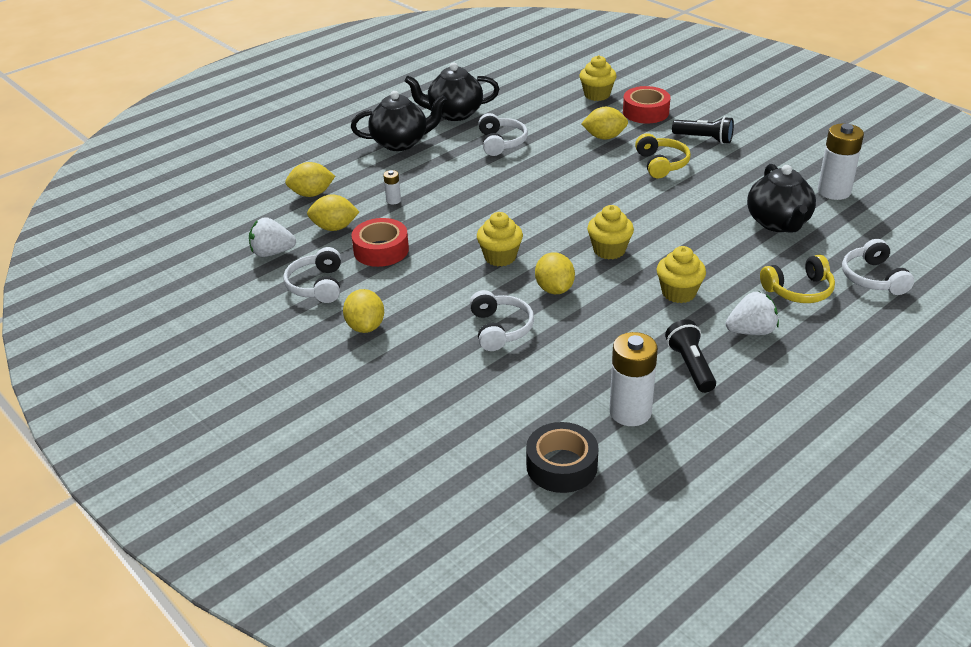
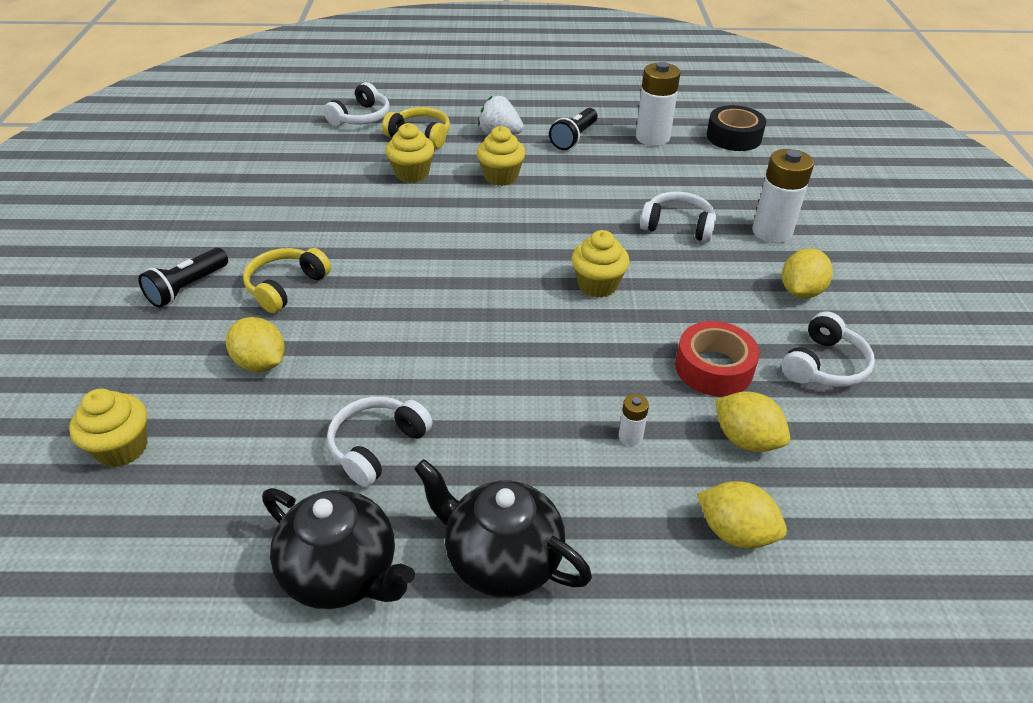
camera: 140 degrees left, 5 degrees up
(272, 252) = (857, 449): white strawberry -> none
(500, 329) = (677, 226): white headphones -> white headphones turned 75 degrees clockwise
(554, 289) = (590, 230): yellow lemon -> none
(609, 250) = (493, 234): yellow cupcake -> yellow cupcake (412, 174)
(645, 112) = (147, 369): red tape -> none
(704, 139) = (187, 288): black flashlight -> black flashlight turned 120 degrees counterclockwise
(778, 223) = (328, 178): black teapot -> none
(834, 191) = (233, 174): white battery -> white battery (772, 232)

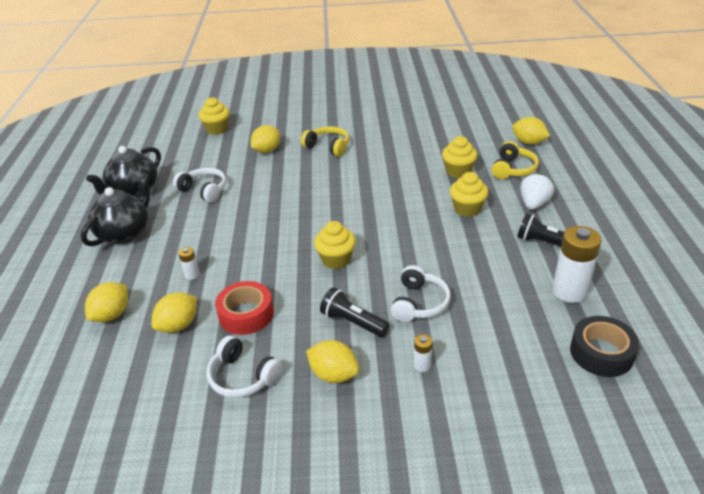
camera: 90 degrees right, 5 degrees down
(187, 288) = (325, 121): black flashlight -> black flashlight (353, 322)
(361, 117) = (528, 142): white headphones -> yellow lemon
(772, 232) = (422, 365): white battery -> white battery, size x0.46

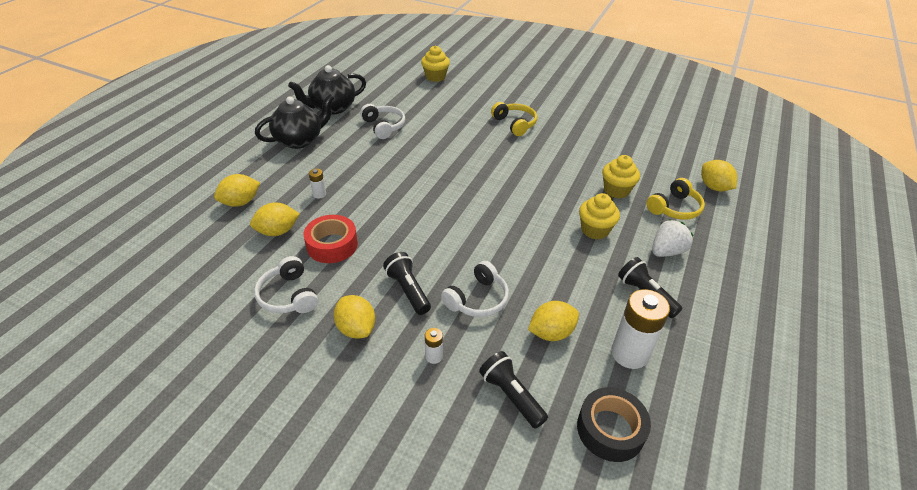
camera: 25 degrees right, 5 degrees up
(267, 150) = (460, 109): yellow lemon -> yellow lemon (551, 333)
(336, 260) = (439, 229): yellow cupcake -> none
(510, 365) = (511, 395): none -> black flashlight

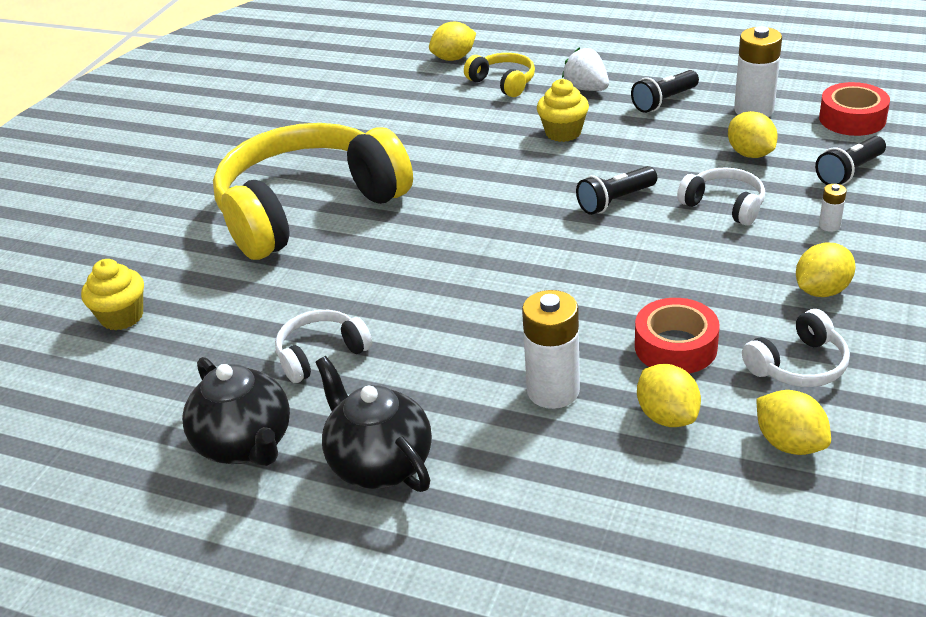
camera: 90 degrees left, 5 degrees down
(240, 202) = (604, 490): yellow lemon -> yellow lemon (789, 443)
(319, 194) = (553, 391): white battery -> white battery, size x2.16
(408, 290) = (735, 259): black flashlight -> black flashlight (615, 201)
(515, 124) = (308, 208): yellow headphones -> yellow headphones, size x2.40
(610, 429) = (852, 119): black tape -> red tape
(616, 190) = (475, 119): yellow cupcake -> none

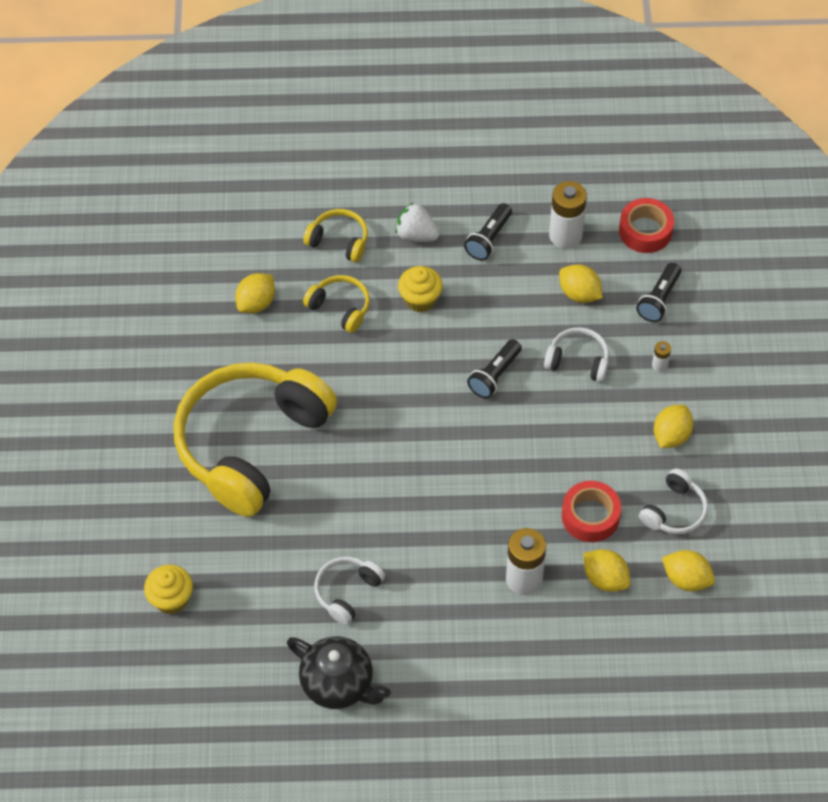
camera: 25 degrees left, 20 degrees up
(379, 463) = (437, 672): black teapot -> none
(454, 58) = (276, 213): yellow lemon -> yellow lemon (256, 303)
(473, 126) = (340, 308): none -> yellow headphones

